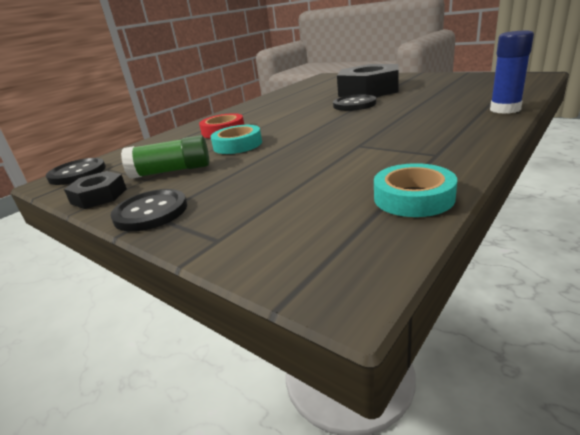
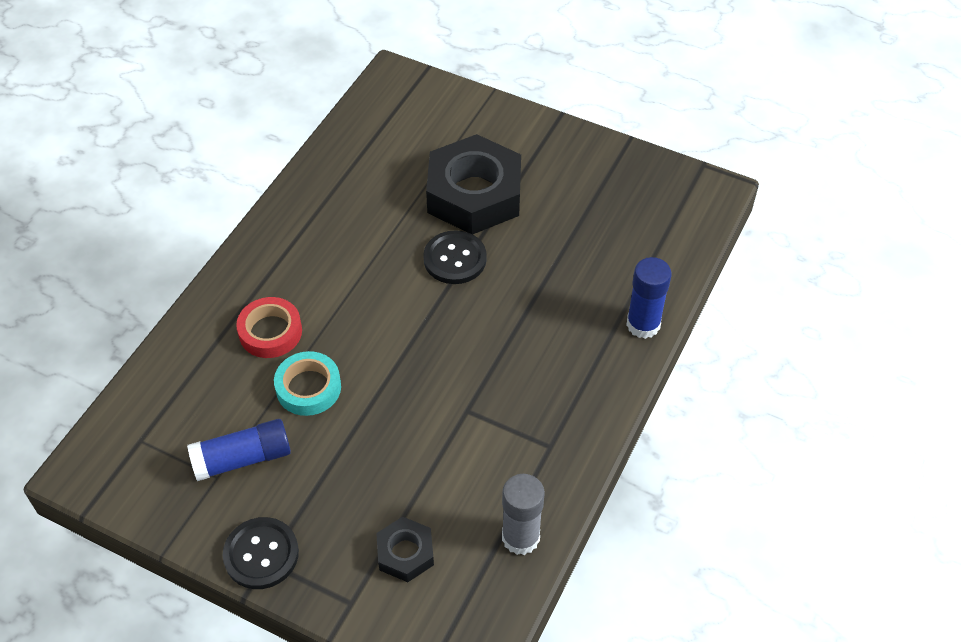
camera: 15 degrees left, 25 degrees up
(77, 173) = (103, 452): black button -> none
(99, 196) = (176, 517): black nut -> black nut (405, 553)
(171, 171) = (243, 459): green glue stick -> blue glue stick
(413, 197) = (520, 537): turquoise tape -> grey glue stick

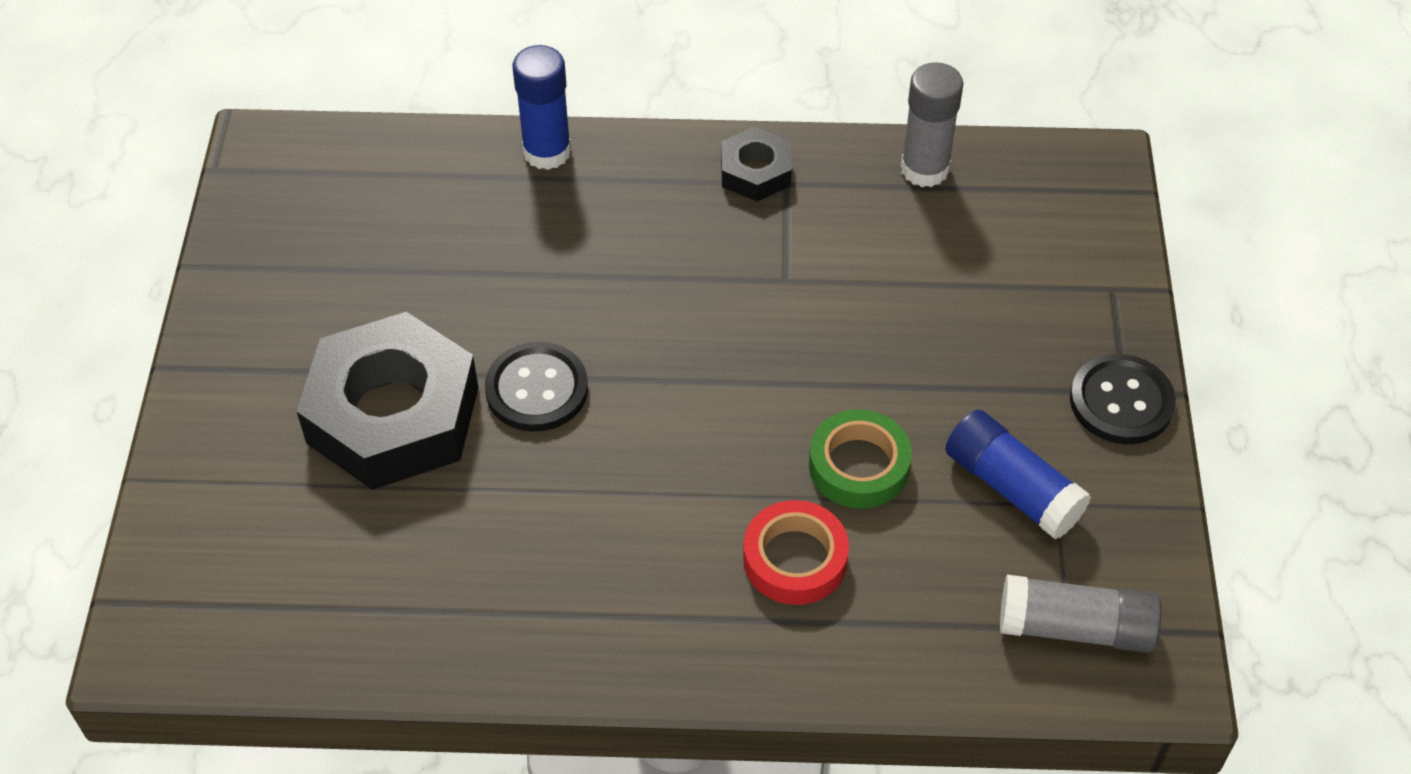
camera: 115 degrees left, 0 degrees up
(137, 443) = (1075, 628): none -> grey glue stick
(308, 388) = (859, 466): turquoise tape -> green tape
(405, 553) = (1017, 263): black nut -> black nut (755, 172)

